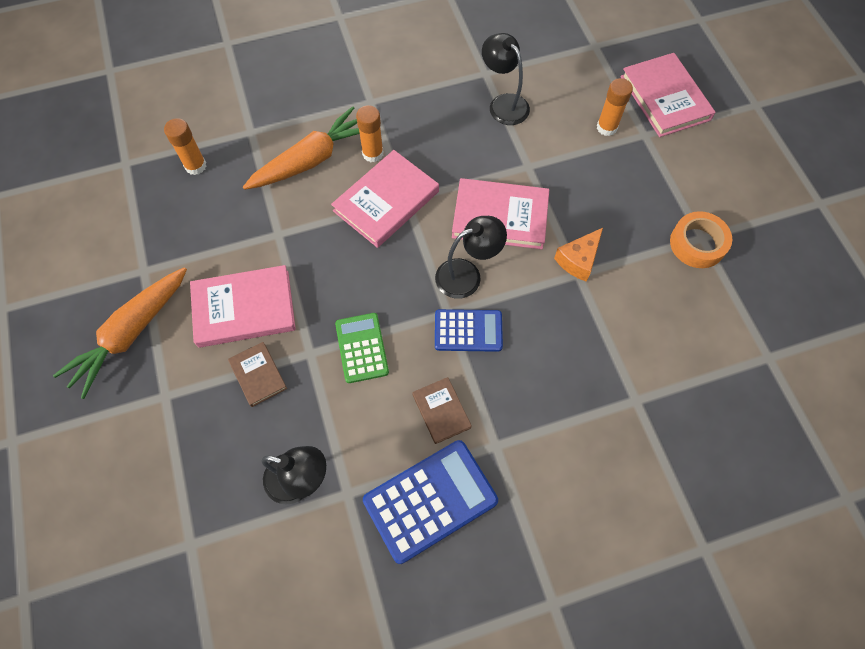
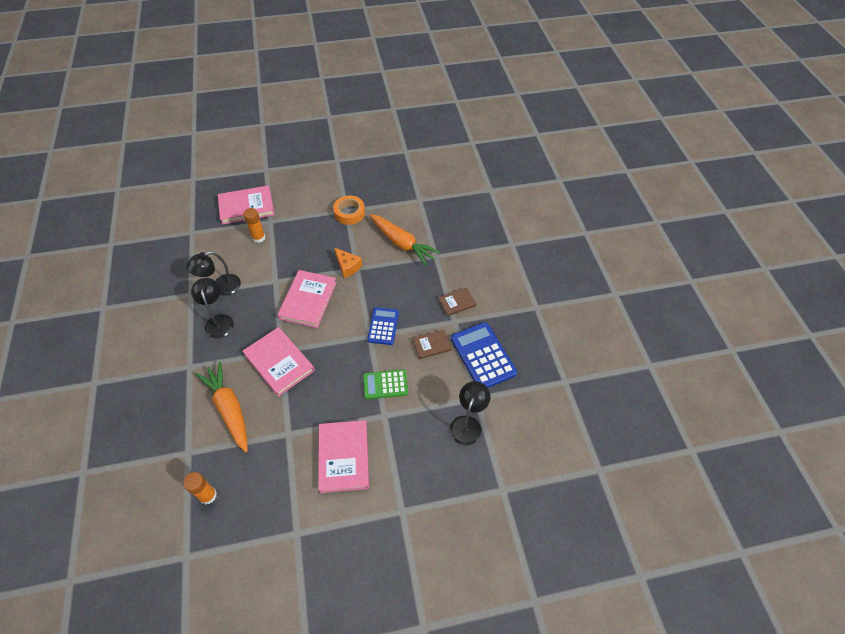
camera: 85 degrees left, 10 degrees down
(131, 334) = (349, 539): orange carrot -> orange carrot (402, 243)
(258, 375) = (395, 448): brown book -> brown book (457, 303)
(372, 153) = (236, 368): orange glue stick -> none
(467, 275) = (345, 322): black lamp -> black lamp (218, 321)

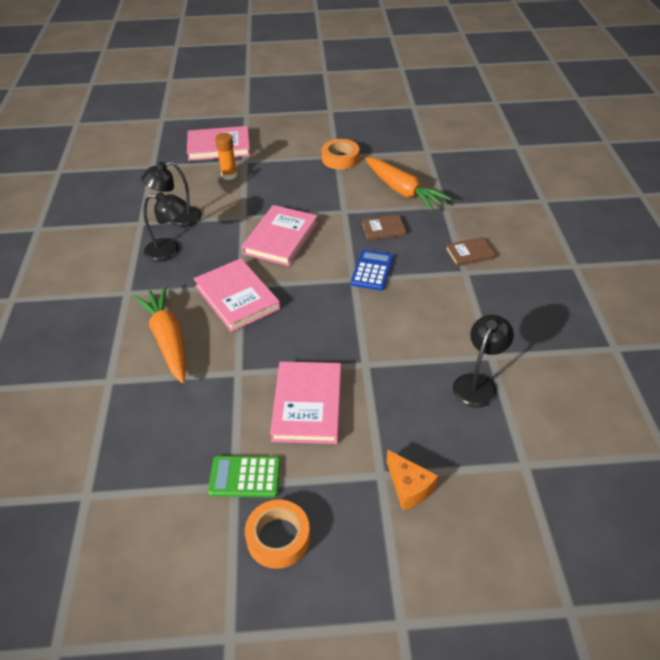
camera: 10 degrees right, 10 degrees down
(208, 495) = (126, 429): orange glue stick -> none
(218, 321) = (169, 250): black lamp -> black lamp turned 105 degrees clockwise
(333, 573) = (278, 538): none -> orange tape
(347, 266) = (333, 209): orange cheese -> orange cheese (409, 487)
(385, 384) = (369, 331): green calculator -> green calculator (245, 477)
(431, 345) = (433, 295): brown book -> brown book (383, 229)
(483, 356) = (501, 311): blue calculator -> none

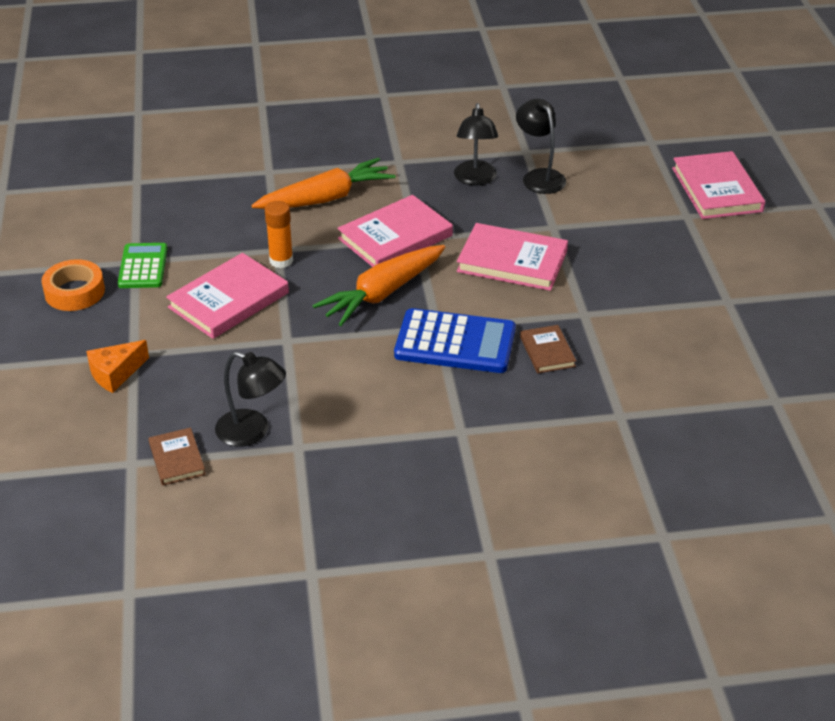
camera: 85 degrees right, 5 degrees down
(229, 175) = (646, 206): orange glue stick -> orange glue stick (281, 260)
(308, 405) = (229, 300): pink book -> pink book turned 45 degrees counterclockwise
(340, 159) = (720, 305): orange tape -> none
(372, 270) = (455, 343): blue calculator -> blue calculator, size x1.58
(403, 191) = (648, 371): orange carrot -> orange carrot (382, 294)
(469, 253) = (503, 437): brown book -> brown book (177, 459)

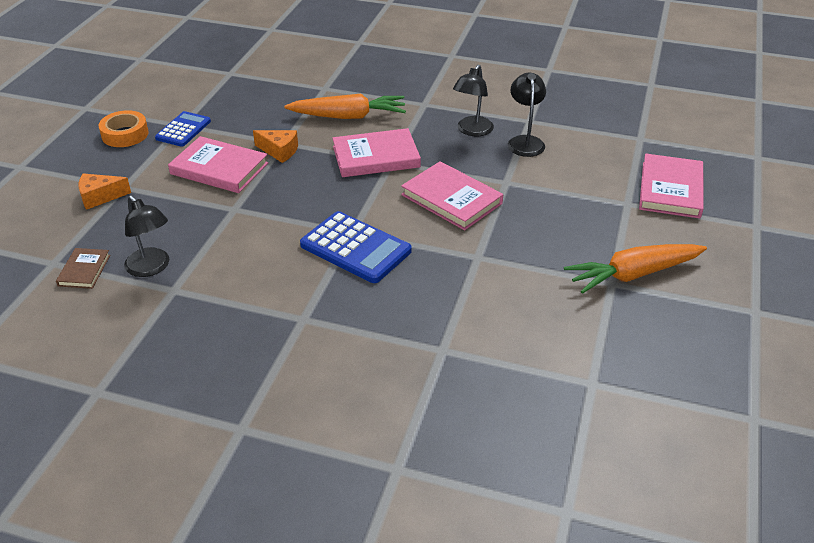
camera: 25 degrees right, 0 degrees up
(143, 267) = (183, 130): green calculator -> blue calculator
(229, 300) = (219, 169): pink book -> pink book turned 45 degrees clockwise
(281, 260) = (279, 151): orange glue stick -> orange cheese
(382, 294) = (331, 195): orange carrot -> orange carrot (633, 275)
(547, 351) = (423, 277): brown book -> none

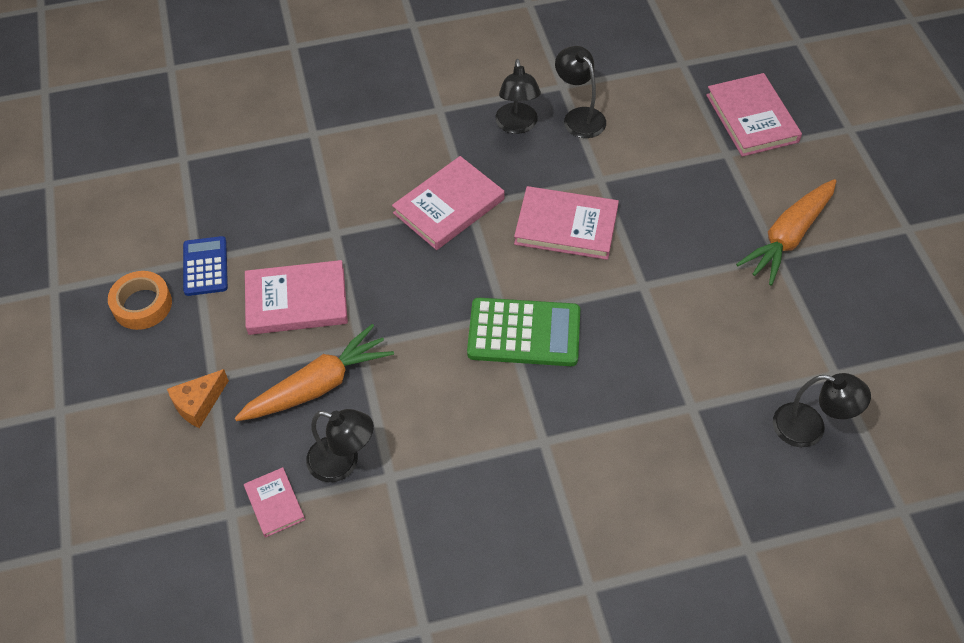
camera: 30 degrees left, 15 degrees up
(84, 270) = (274, 503): brown book -> pink book
(279, 151) = (341, 246): orange cheese -> none
(348, 116) = (374, 163): orange carrot -> orange carrot (318, 385)
(355, 248) = (524, 333): blue calculator -> green calculator
(532, 410) = (810, 428): none -> black lamp

